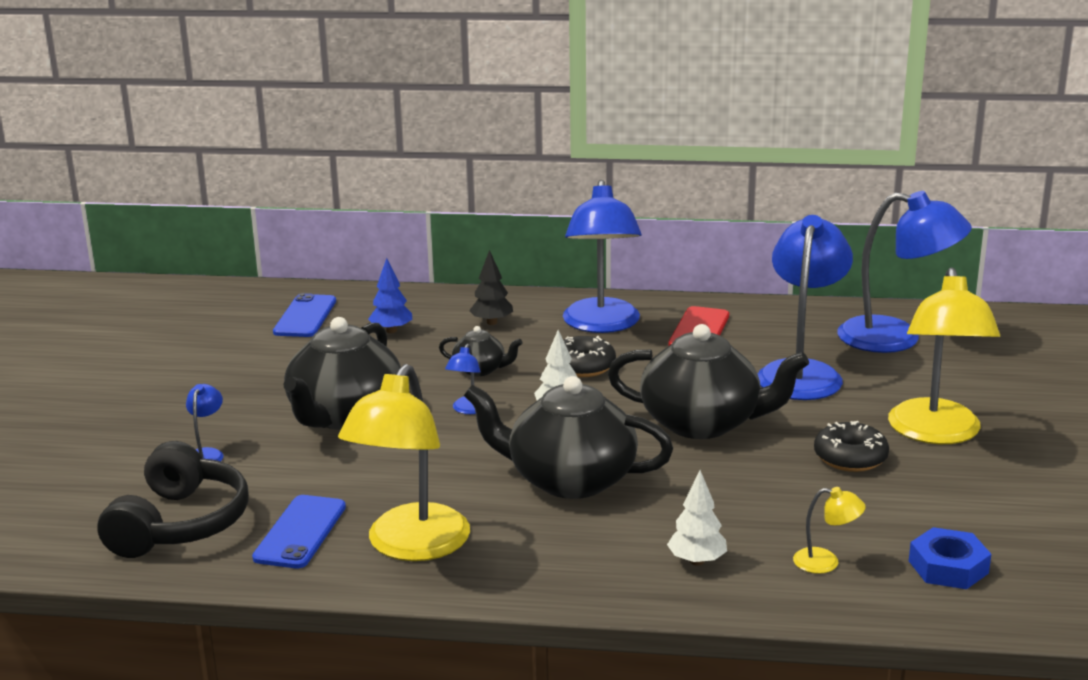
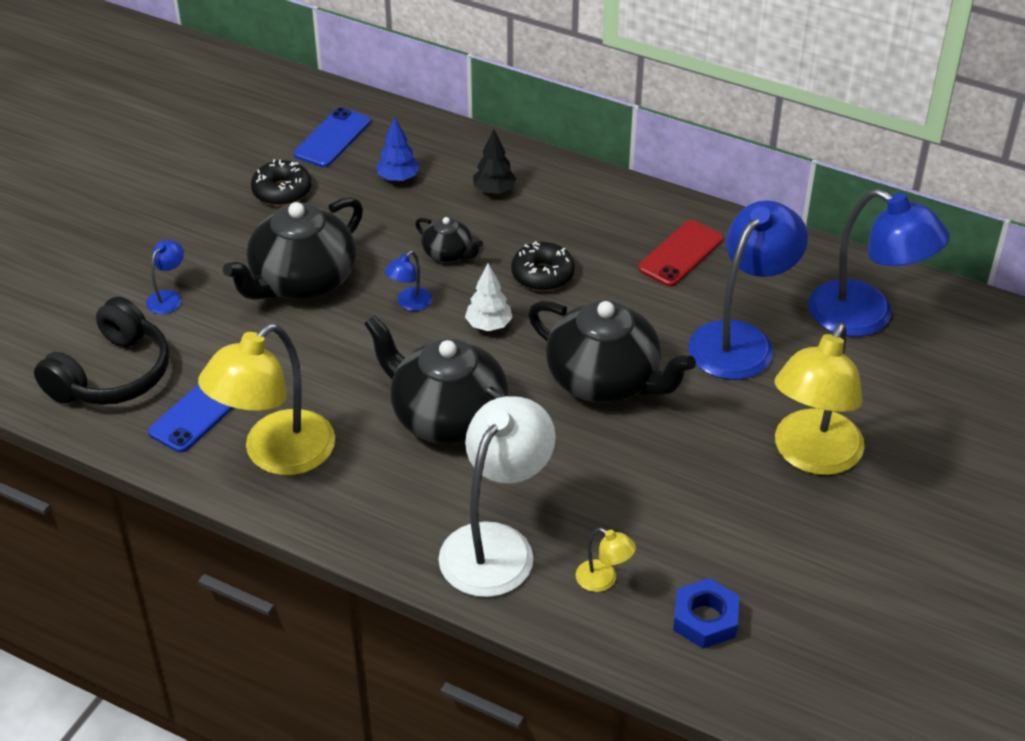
camera: 20 degrees right, 20 degrees up
(602, 325) = (593, 221): blue lamp -> none
(697, 561) = (496, 544): white tree -> white lamp
(850, 458) = (710, 463): black donut -> black donut (282, 191)

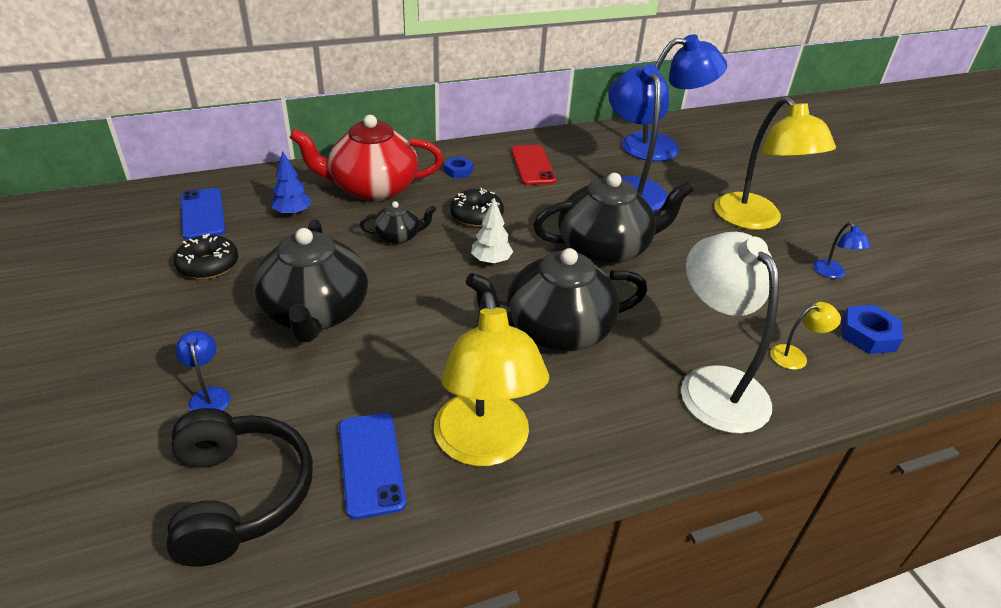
camera: 50 degrees left, 5 degrees down
(409, 303) = (419, 279): blue lamp -> blue lamp (832, 273)
(494, 191) = (372, 188): black tree -> red teapot
(597, 217) = (458, 171): none -> blue nut

